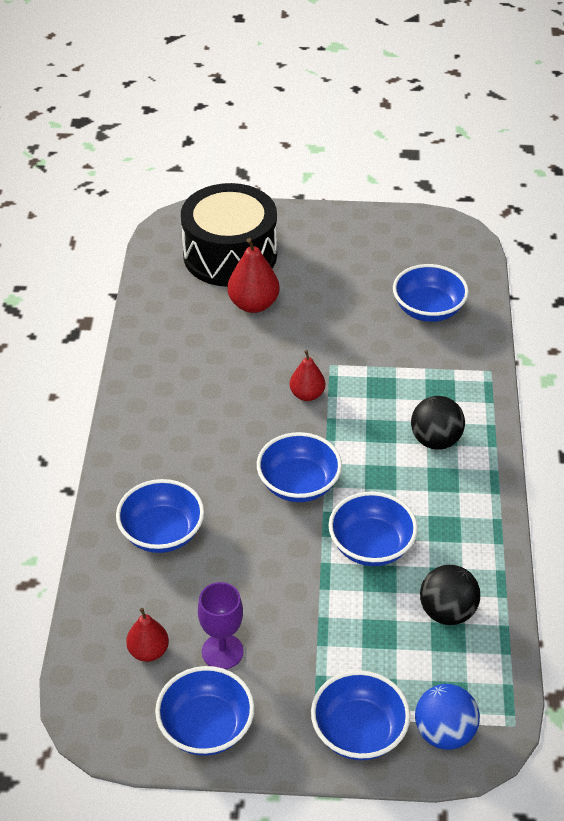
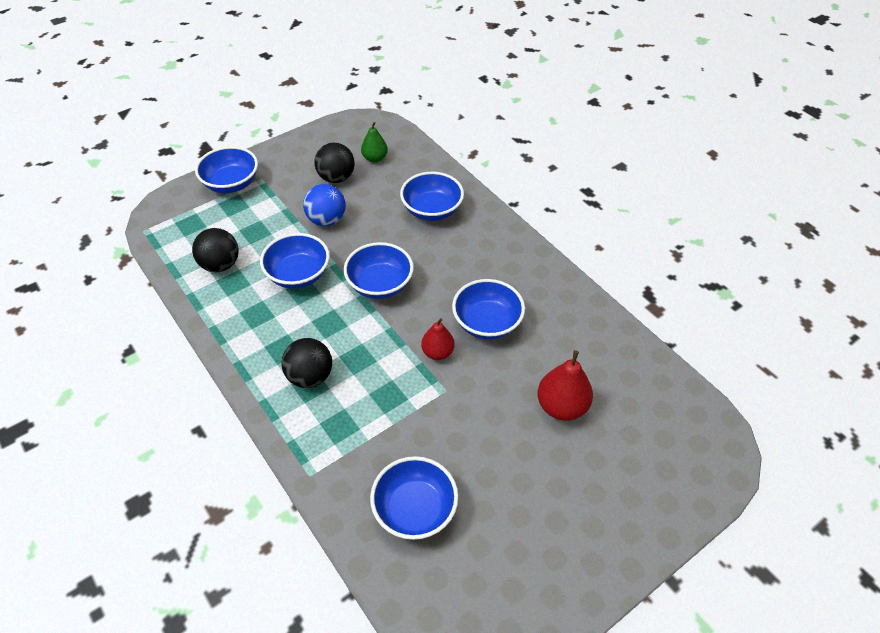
camera: 140 degrees right, 5 degrees up
(148, 651) = (375, 158): red pear -> green pear
(206, 727) = (313, 147): blue bowl -> blue bowl (487, 323)
(222, 651) = (336, 178): purple goblet -> black ball
(230, 255) = (639, 446): black drum -> none
(444, 733) = (183, 207): blue ball -> blue ball (326, 220)

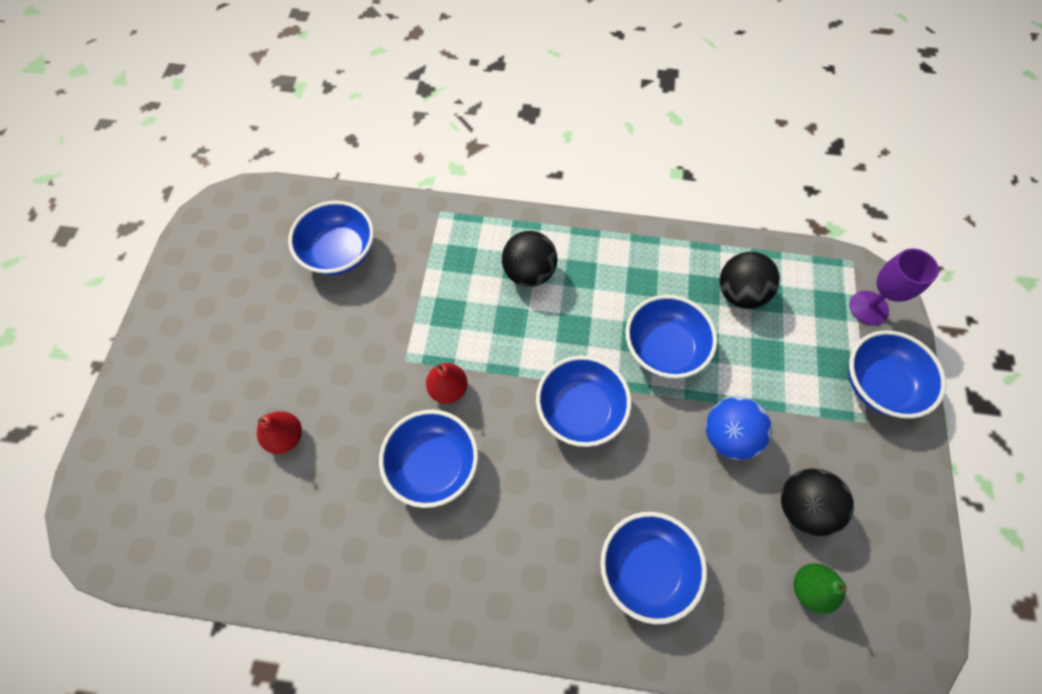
camera: 135 degrees right, 15 degrees up
(177, 209) = (868, 308): none -> purple goblet
(561, 406) = (286, 437): red pear -> red pear, size x0.65

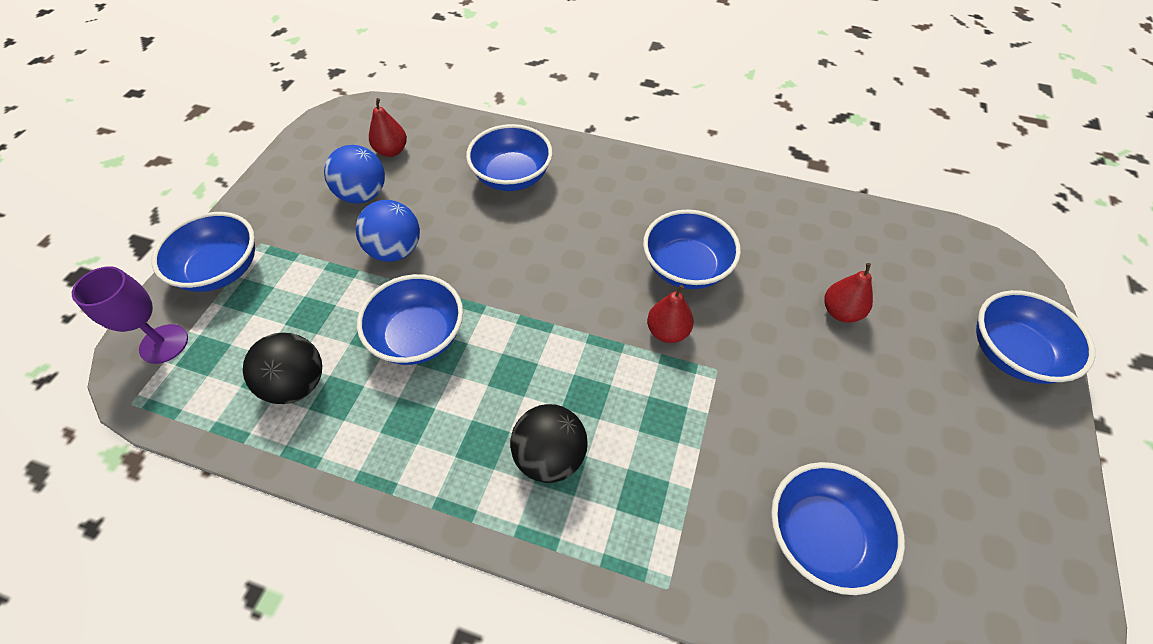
camera: 170 degrees left, 10 degrees down
(580, 410) = (531, 292): blue bowl -> blue bowl (1011, 354)
(802, 506) = (363, 195): black ball -> blue ball
(809, 588) = (391, 151): green pear -> red pear

